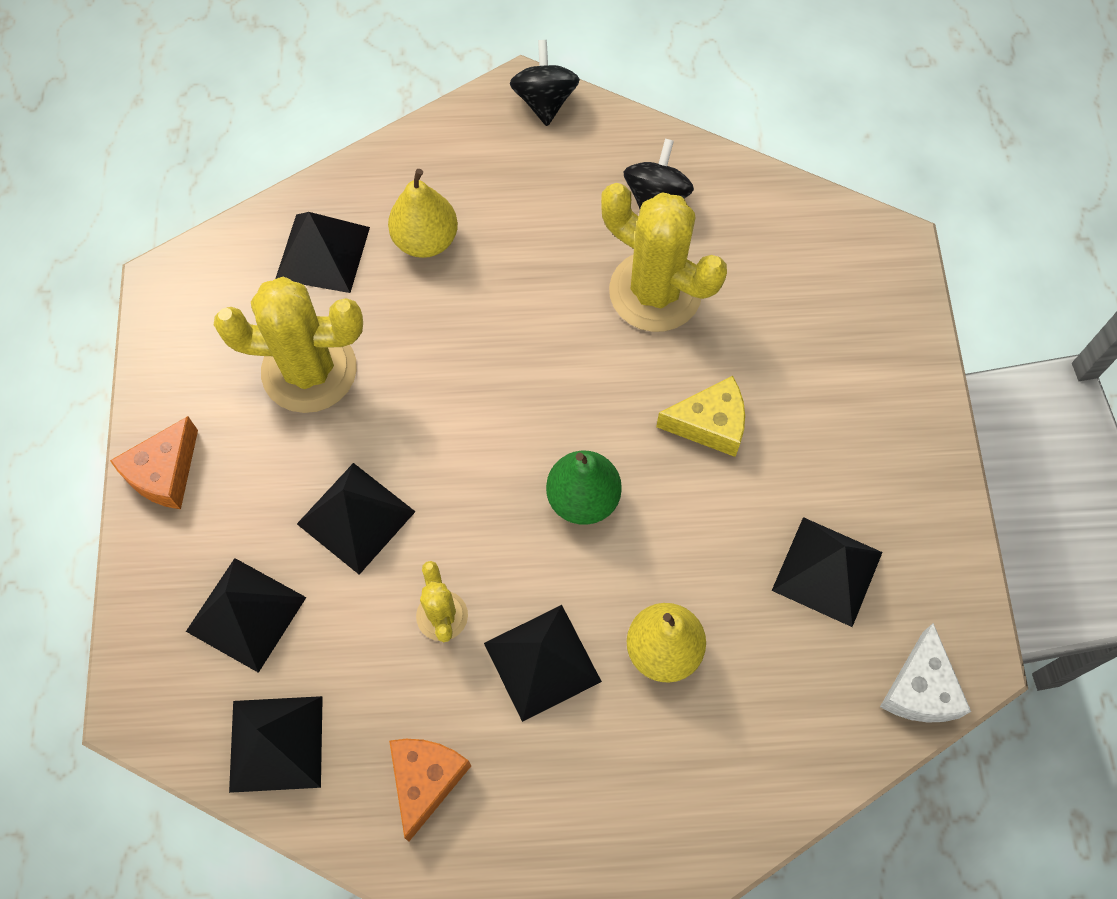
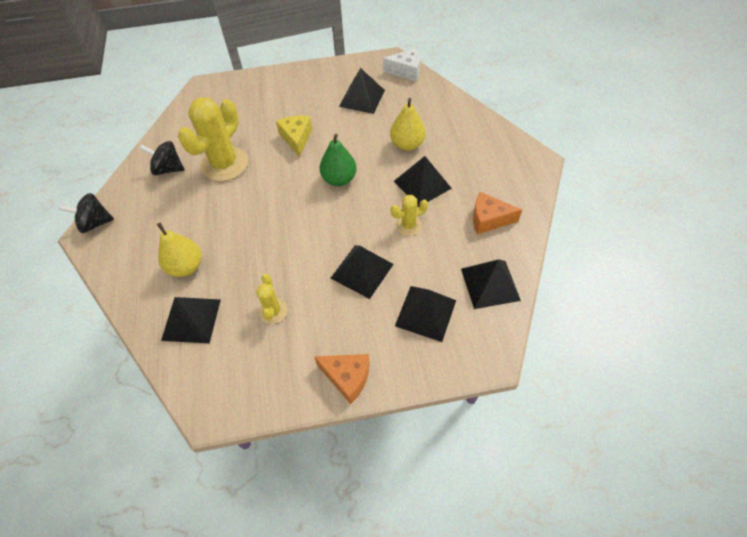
camera: 95 degrees left, 10 degrees down
(309, 370) = (273, 311): yellow cactus -> yellow cactus, size x0.50

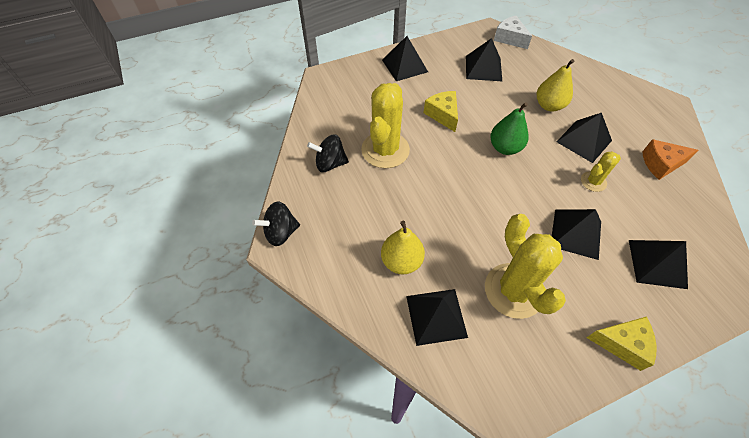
camera: 15 degrees left, 0 degrees up
(273, 311) = (514, 290): yellow cactus -> yellow cactus, size x2.00
(347, 377) = (622, 344): orange cheese -> yellow cheese
(406, 71) = (509, 38): white cheese -> white cheese turned 120 degrees counterclockwise
(490, 284) = (697, 224): black pyramid -> black pyramid (404, 65)

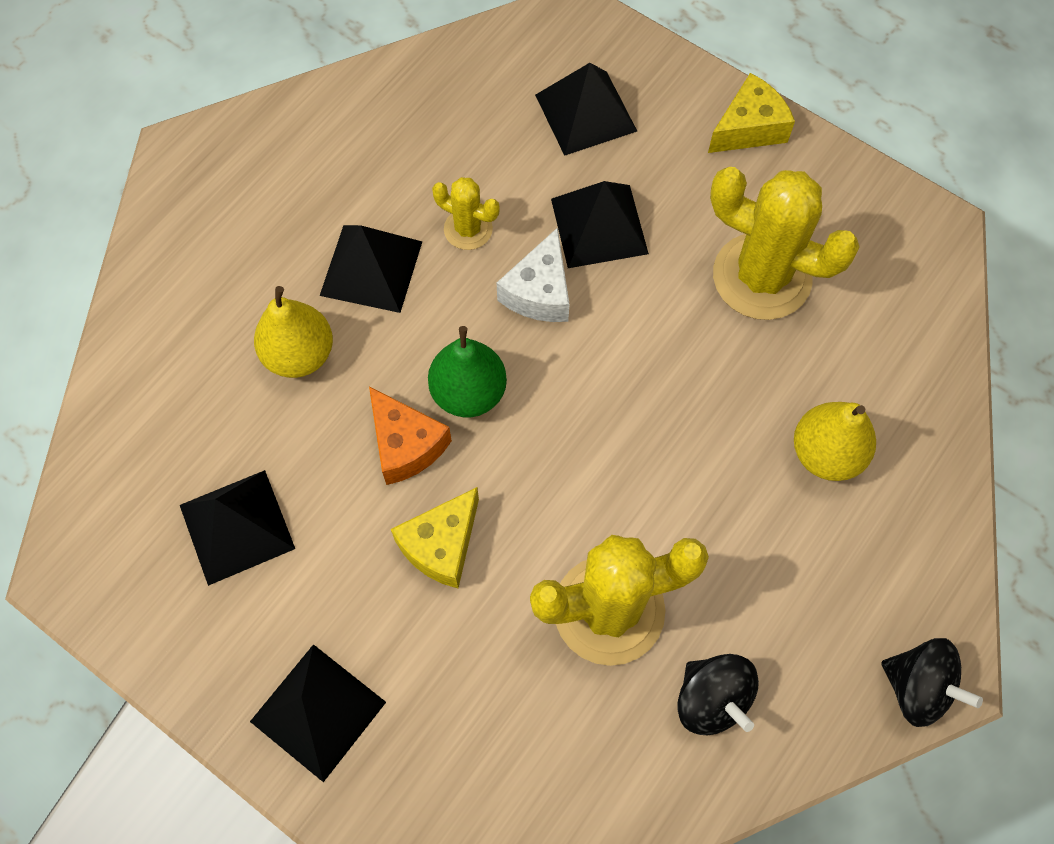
camera: 120 degrees left, 10 degrees up
(436, 316) = (877, 362): black pyramid -> none
(509, 38) = (88, 512): white cheese -> white cheese (539, 292)
(514, 290) = (762, 277): yellow cactus -> yellow cactus turned 75 degrees clockwise
(622, 344) = (749, 128): yellow cheese -> yellow cheese turned 75 degrees clockwise
(661, 164) = (363, 142): orange cheese -> orange cheese (406, 445)

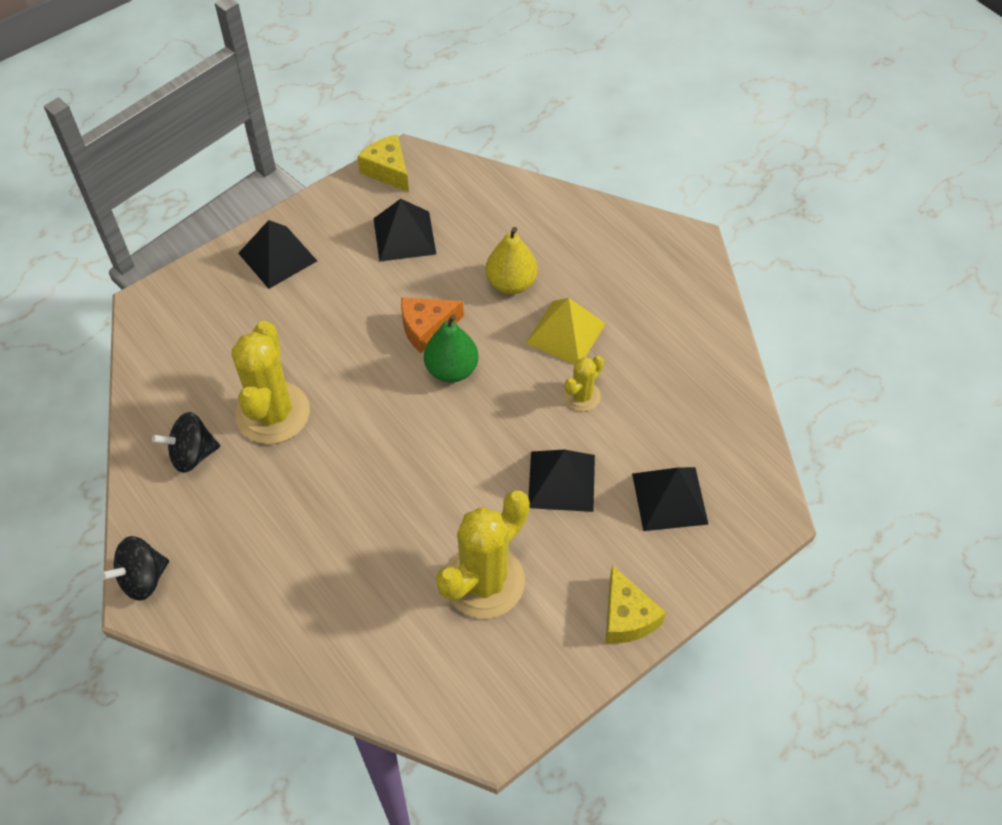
camera: 105 degrees right, 10 degrees down
(371, 268) = (565, 333): black pyramid -> yellow pyramid
(441, 545) = (351, 334): yellow cheese -> yellow cheese (388, 170)
(539, 292) = (516, 429): white cheese -> none
(826, 453) = (326, 578): yellow pear -> none

